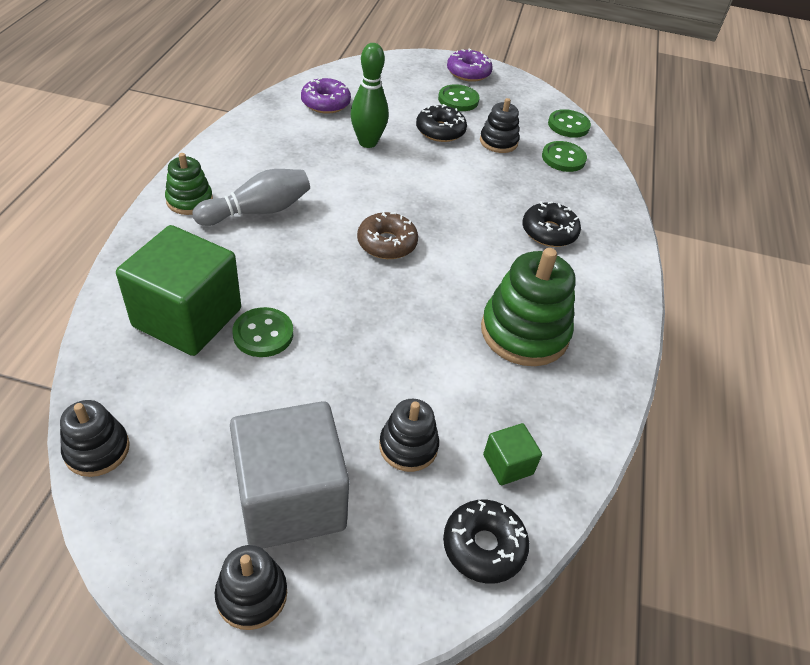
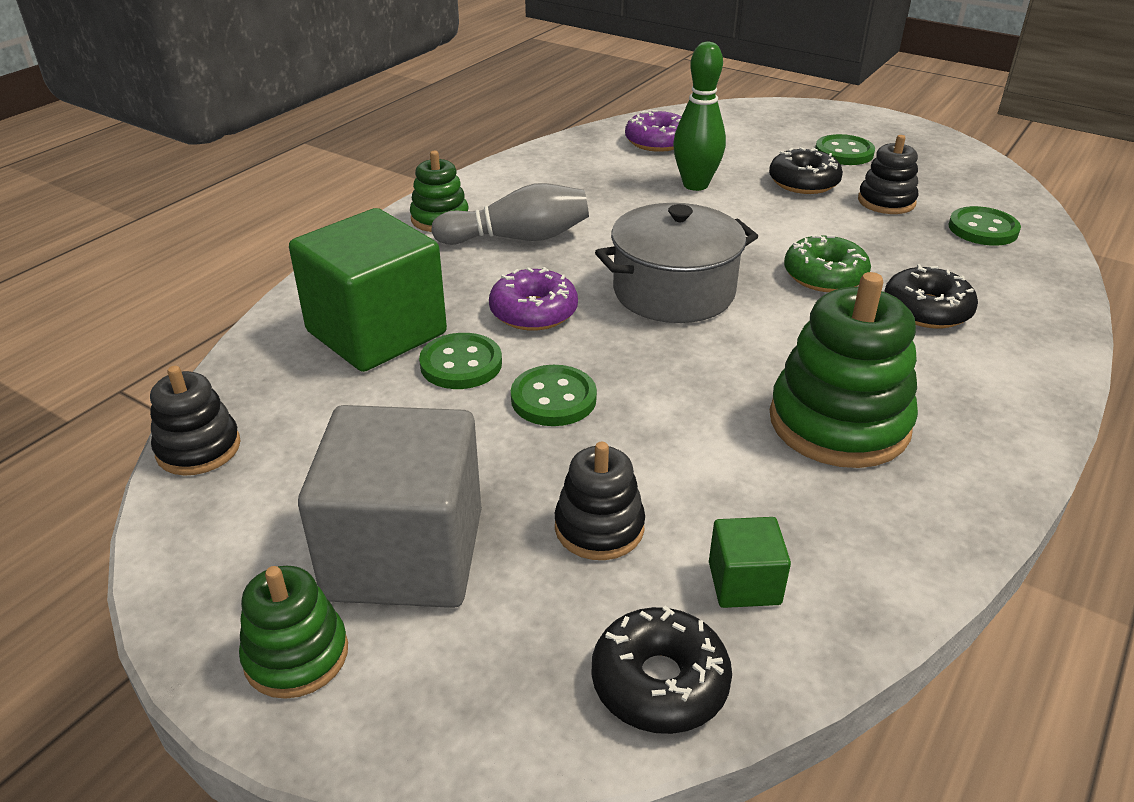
camera: 25 degrees right, 10 degrees down
(252, 595) = (296, 655): black stacking toy -> green stacking toy
(387, 243) = (673, 292): brown donut -> grey pot
(468, 73) = (871, 126): purple donut -> purple donut (533, 312)
(479, 213) = (824, 276): none -> green donut
(568, 125) = (1005, 193): green button -> green button (553, 398)

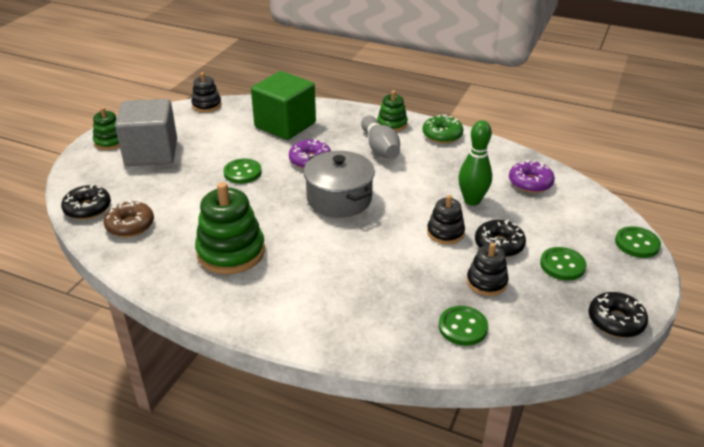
camera: 80 degrees right, 0 degrees up
(461, 364) = (265, 147): green button -> green button (637, 244)
(599, 527) = (162, 190): black stacking toy -> black stacking toy (445, 233)
(744, 583) = (130, 225): green cube -> brown donut
(824, 276) = (372, 251): green donut -> green donut (442, 135)
(926, 310) = (343, 290): black donut -> black donut (615, 321)

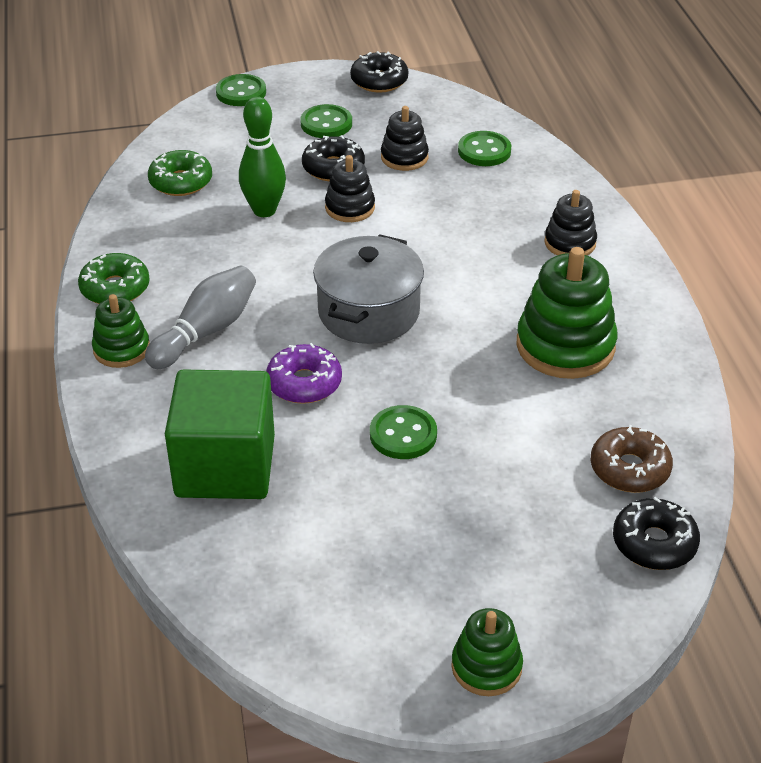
camera: 125 degrees left, 5 degrees up
(151, 153) = (460, 580): grey cube -> none
(206, 105) = (244, 619): black stacking toy -> black stacking toy (570, 243)
(530, 183) = (181, 182): purple donut -> green donut

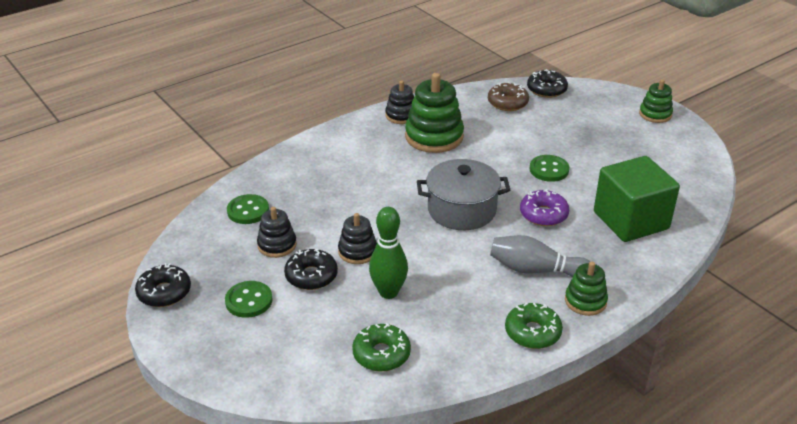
camera: 115 degrees left, 5 degrees down
(241, 92) = (220, 373): green button -> none
(570, 243) = (337, 154): black stacking toy -> black stacking toy (401, 115)

